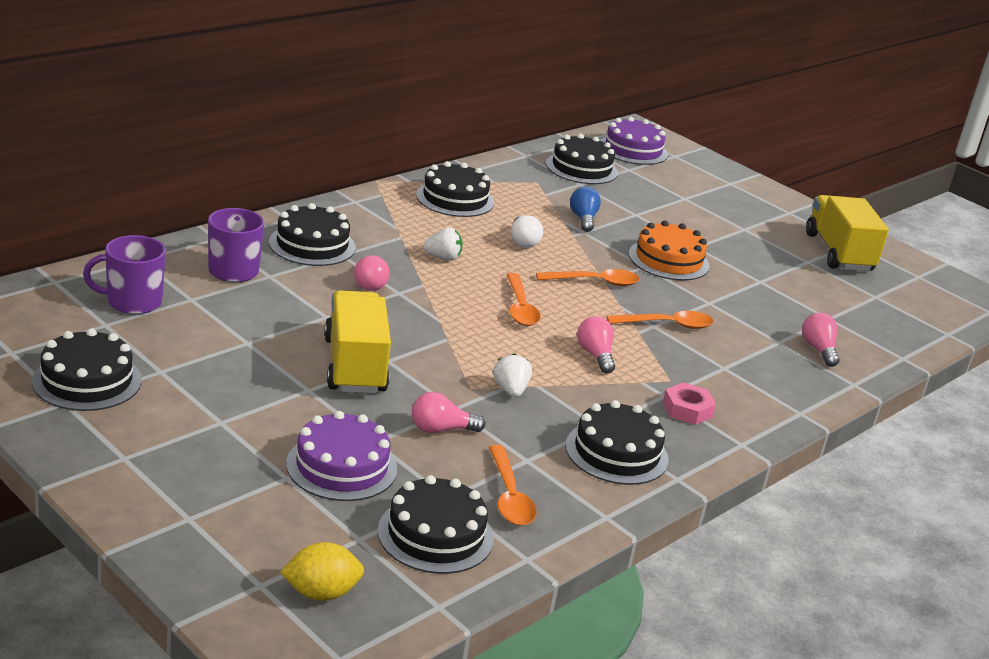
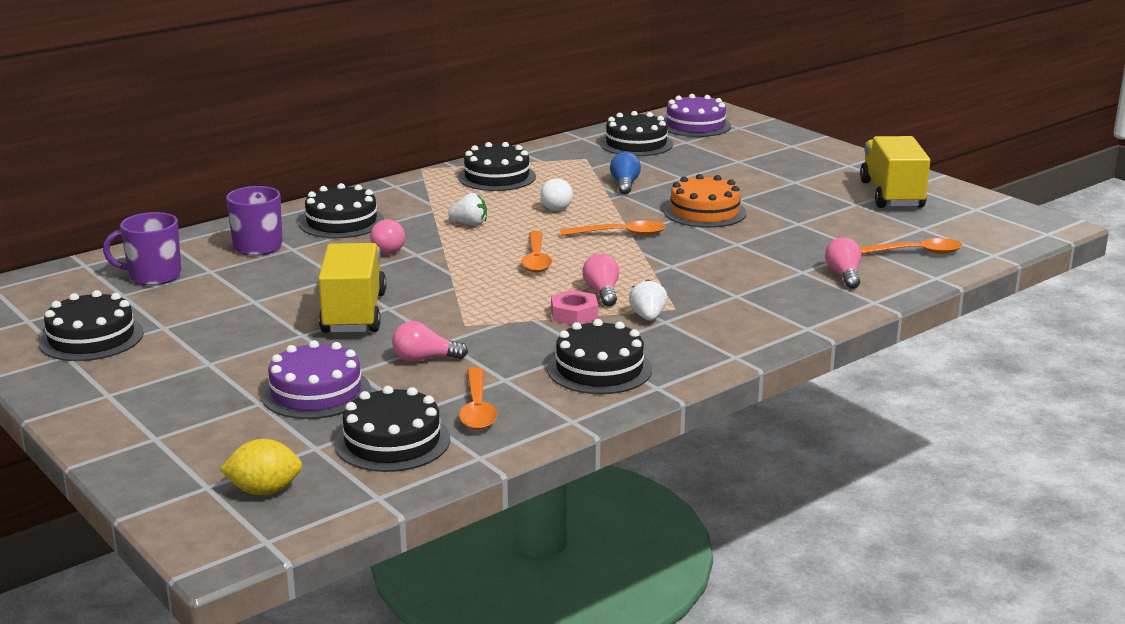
camera: 10 degrees right, 5 degrees down
(510, 390) = (505, 325): white strawberry -> white strawberry (648, 317)
(667, 325) = (686, 264): orange spoon -> orange spoon (915, 252)
(687, 409) = (685, 331): pink nut -> pink nut (574, 314)

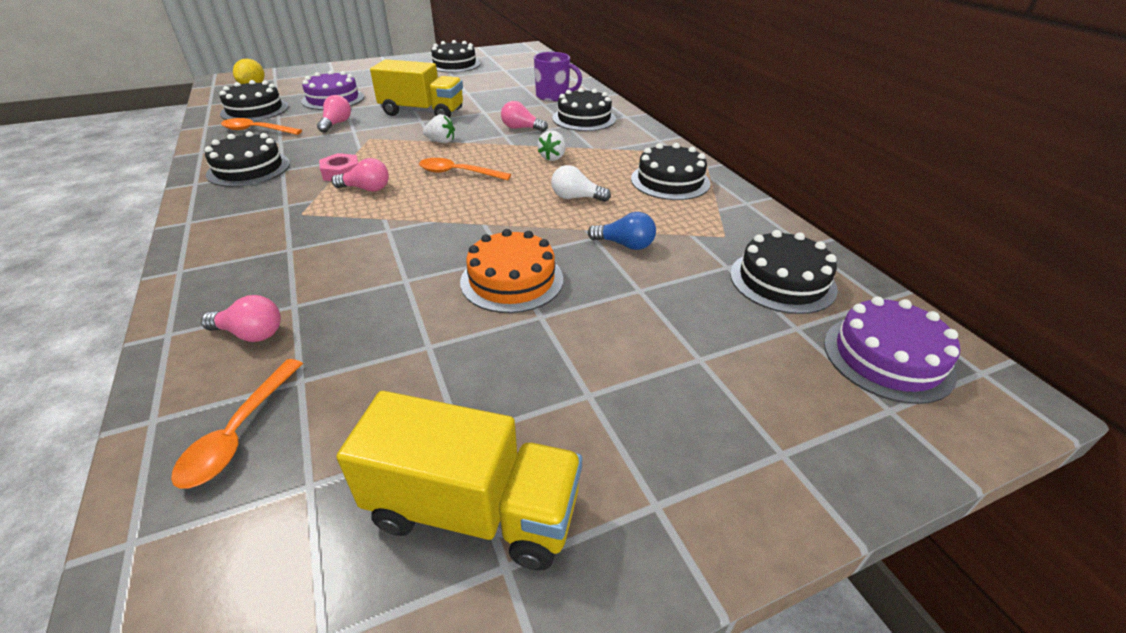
camera: 105 degrees right, 15 degrees up
(153, 276) = (524, 75): purple mug -> none
(620, 234) = (483, 217): orange spoon -> none
(648, 317) = (301, 199): white strawberry -> white strawberry (441, 141)

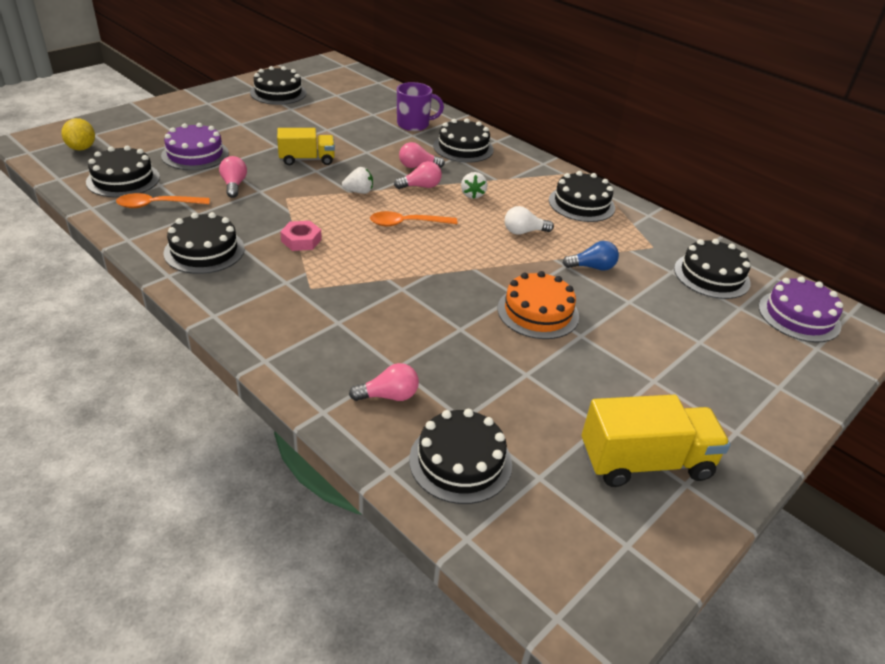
camera: 25 degrees left, 0 degrees up
(239, 433) = (460, 461): orange spoon -> black cake
(366, 189) = (342, 253): pink light bulb -> pink light bulb (420, 186)
(422, 112) = (307, 160): yellow truck -> yellow truck, size x0.67

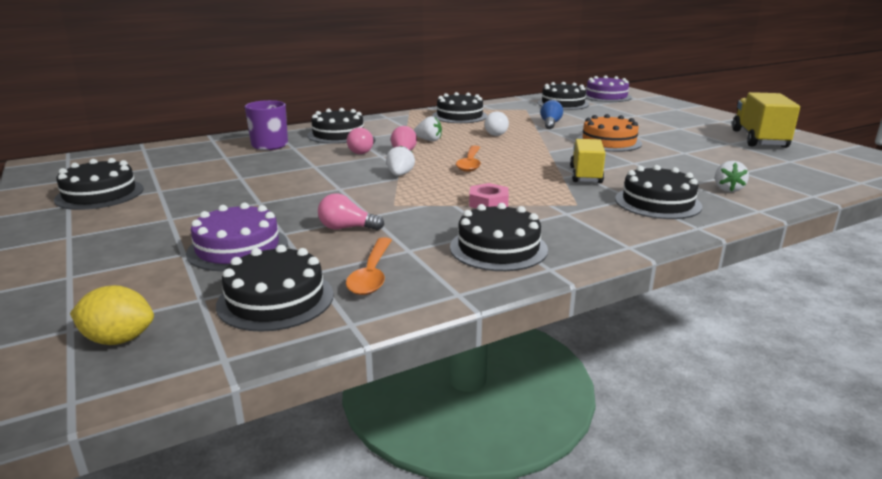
camera: 70 degrees left, 15 degrees down
(307, 160) = (310, 190): yellow truck -> yellow truck (585, 175)
(389, 396) = (727, 189): pink light bulb -> white strawberry
(460, 461) = (788, 177): black cake -> black cake (657, 202)

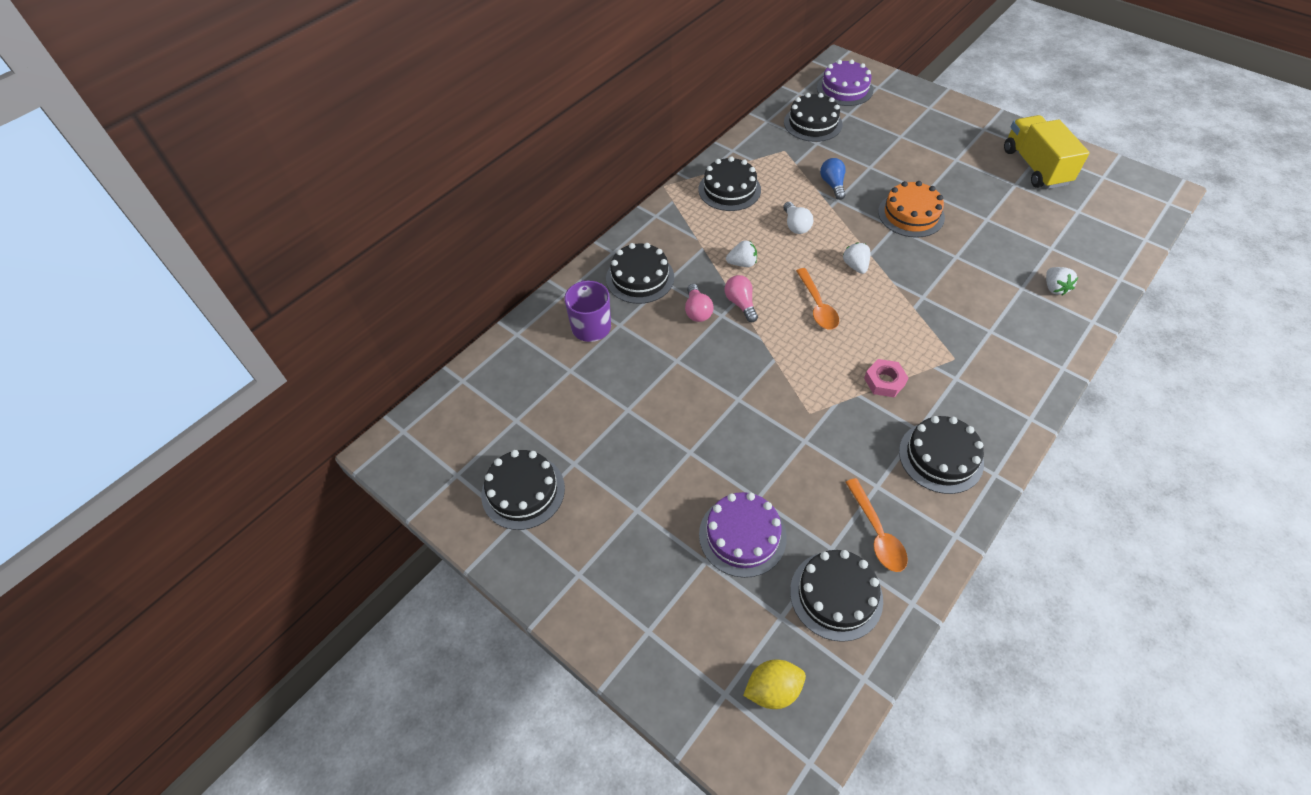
camera: 20 degrees left, 30 degrees up
(346, 228) = (802, 469): pink light bulb -> none
(400, 175) = (771, 352): white strawberry -> white strawberry (855, 266)
(585, 175) = (931, 297): yellow truck -> none
(657, 202) = (1014, 333): black cake -> none

